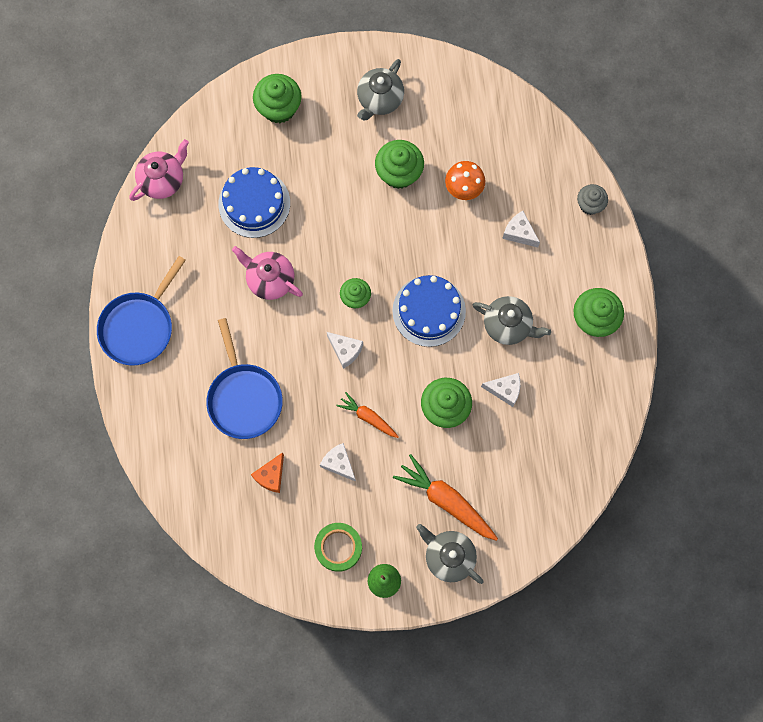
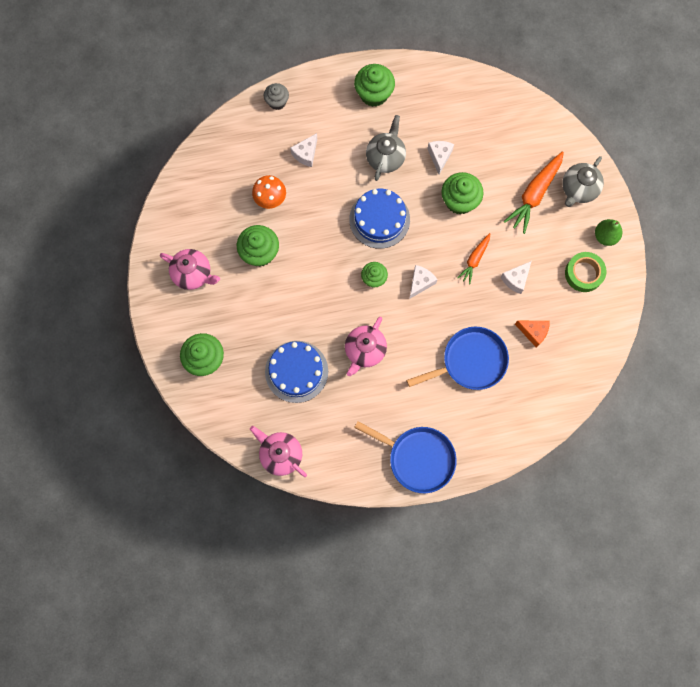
camera: 95 degrees left, 0 degrees up
(379, 100) = (193, 274): grey teapot -> pink teapot

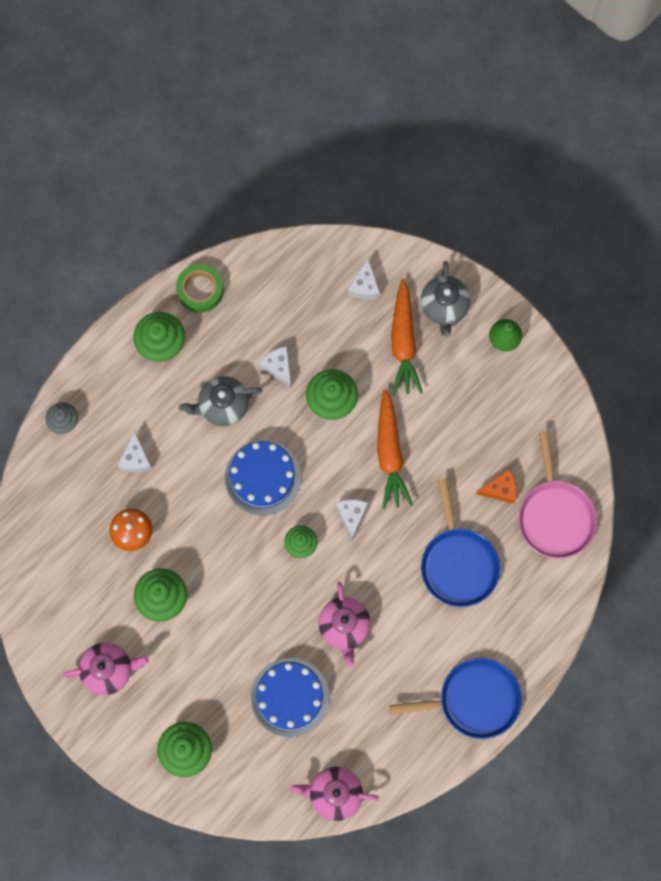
camera: 35 degrees left, 0 degrees up
(385, 157) = (222, 406): grey teapot -> grey teapot turned 90 degrees counterclockwise
(470, 361) = (458, 563): blue pan -> blue pan turned 135 degrees clockwise
(474, 260) = (390, 454): orange carrot -> orange carrot, size x1.70
(516, 279) = (445, 446): white cheese -> white cheese (364, 286)
(559, 375) = (555, 515): none -> pink pan
(584, 273) = (509, 393): green tape -> green tape (200, 290)

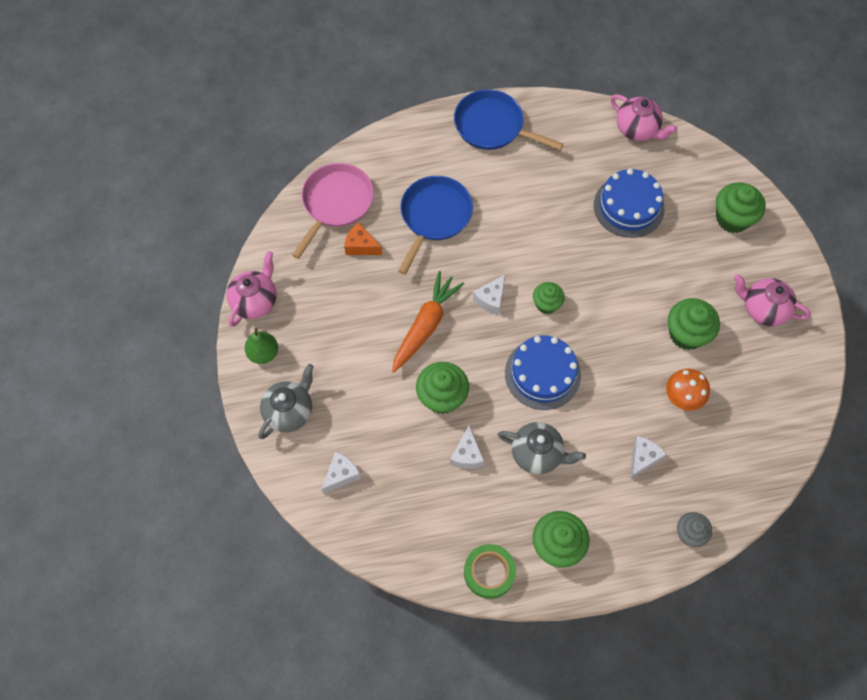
camera: 145 degrees left, 10 degrees down
(344, 627) = (553, 227): pink teapot -> pink teapot (255, 301)
(403, 342) = (346, 405): orange carrot -> none

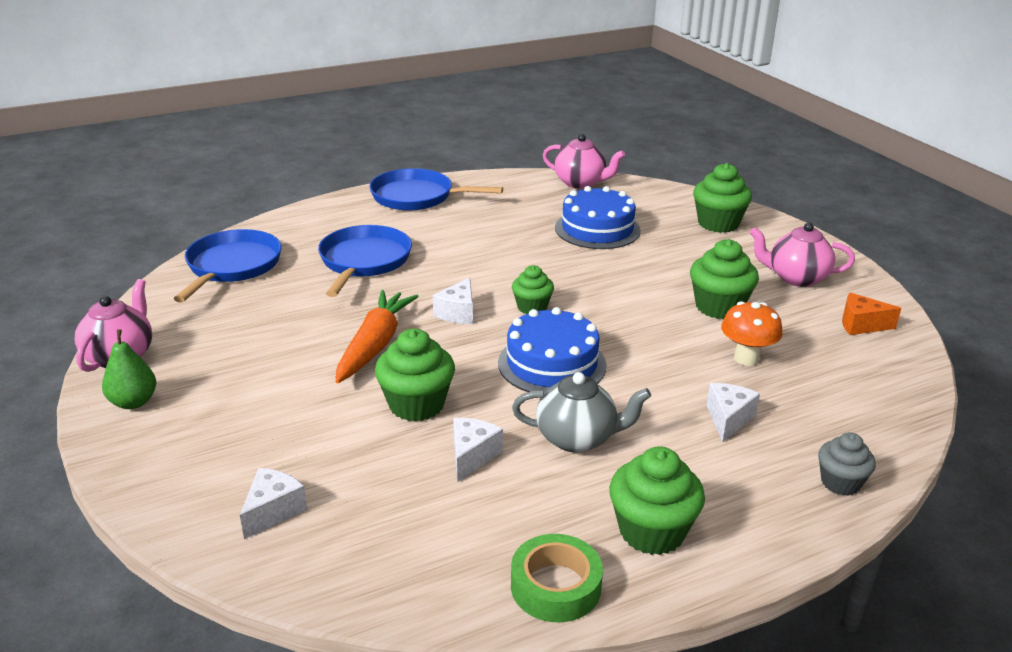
camera: 15 degrees left, 35 degrees down
(289, 411) = (178, 454): grey teapot -> none
(335, 203) = (232, 266): pink pan -> blue pan
(361, 246) = (271, 293): orange cheese -> orange cheese (861, 325)
(467, 455) = (472, 456): white cheese -> white cheese turned 150 degrees counterclockwise

